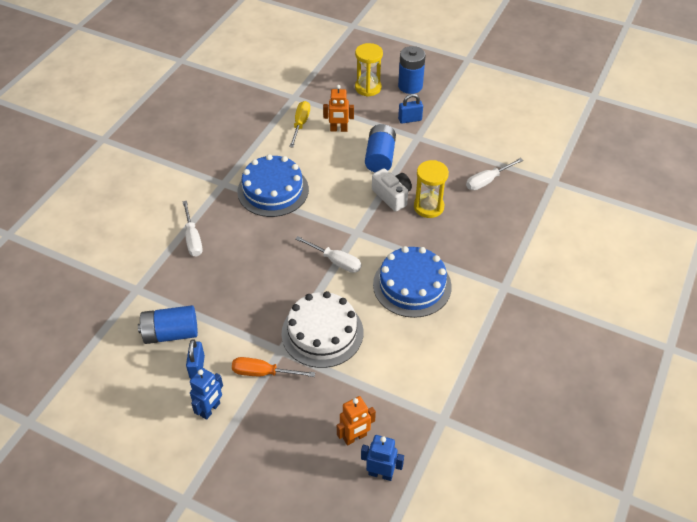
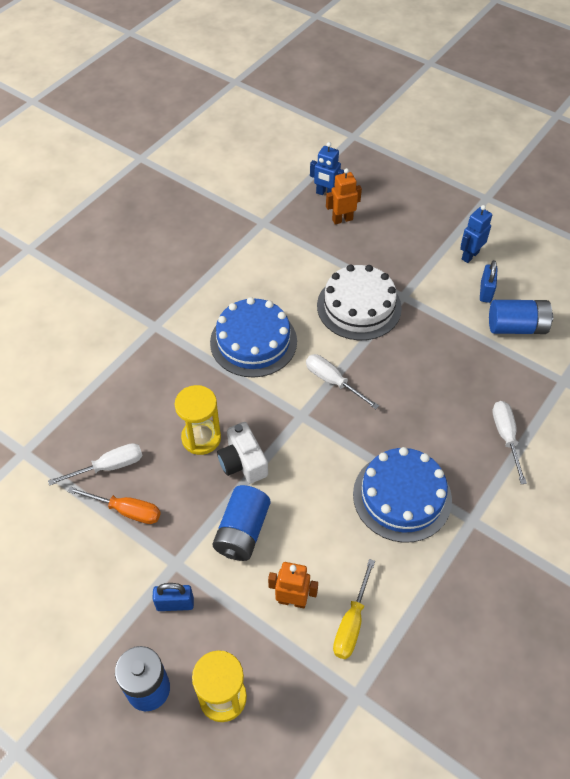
camera: 170 degrees left, 5 degrees up
(263, 373) = (420, 278): orange screwdriver -> orange screwdriver (126, 510)

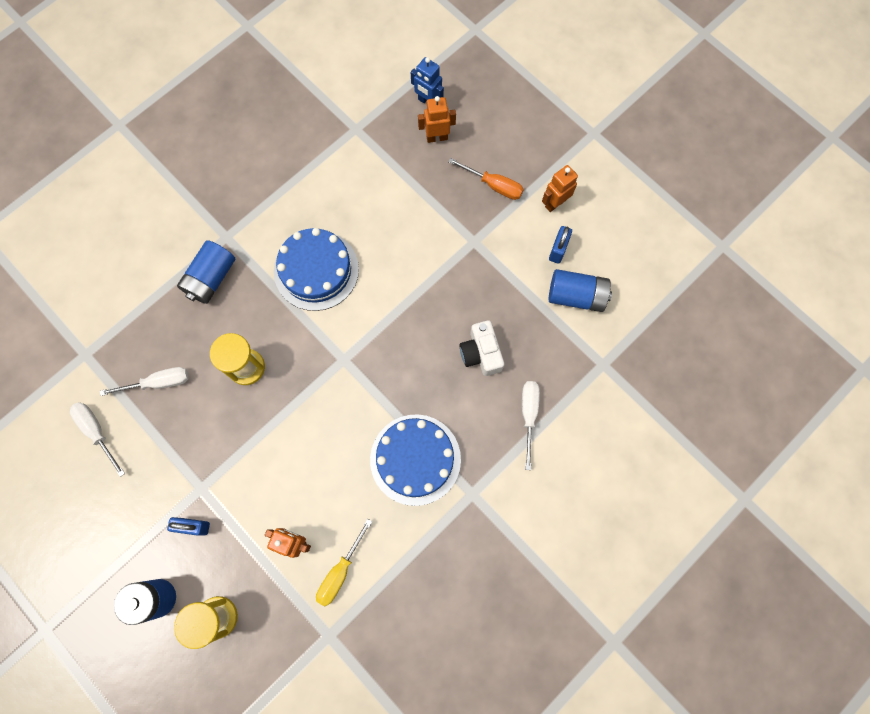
camera: 10 degrees right, 20 degrees up
(126, 510) = (167, 429): orange screwdriver -> orange screwdriver (494, 185)
(242, 531) = (264, 468): blue battery -> blue battery (211, 278)
(243, 462) = (279, 399): white camera -> white camera (481, 353)
(333, 381) = (381, 327): white screwdriver -> white screwdriver (97, 432)
(359, 307) = (427, 247): white cake -> none
(470, 255) = (555, 203): blue robot -> orange robot

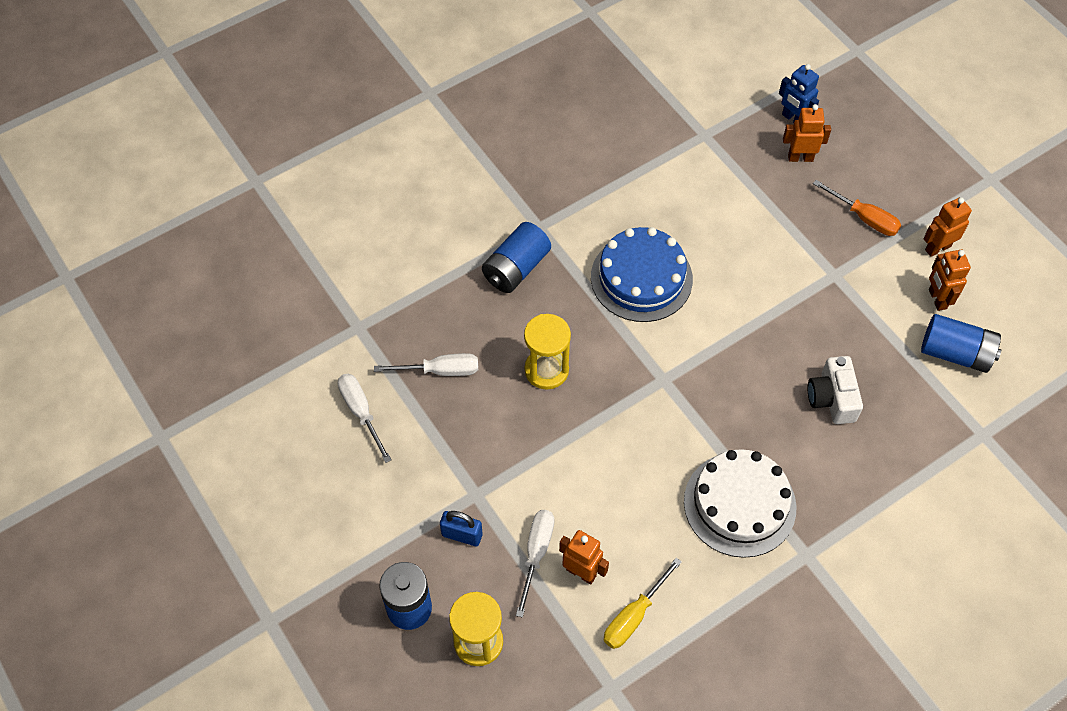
camera: 10 degrees right, 15 degrees down
(415, 459) = (739, 504): blue cake -> white cake
(528, 415) = (885, 477): white screwdriver -> white screwdriver (536, 554)
(558, 250) = (937, 299): blue padlock -> orange robot

